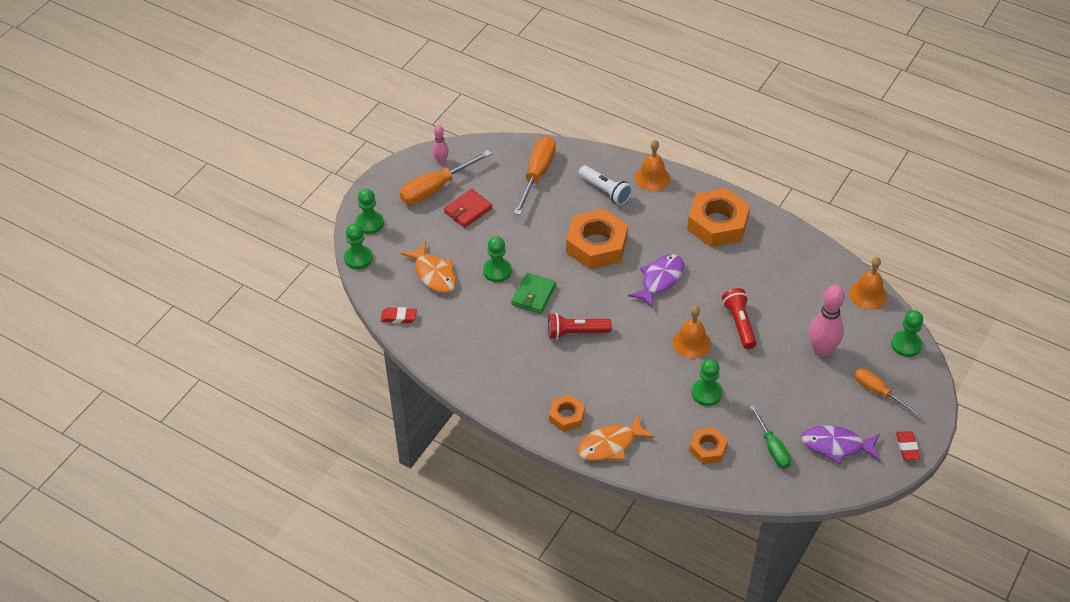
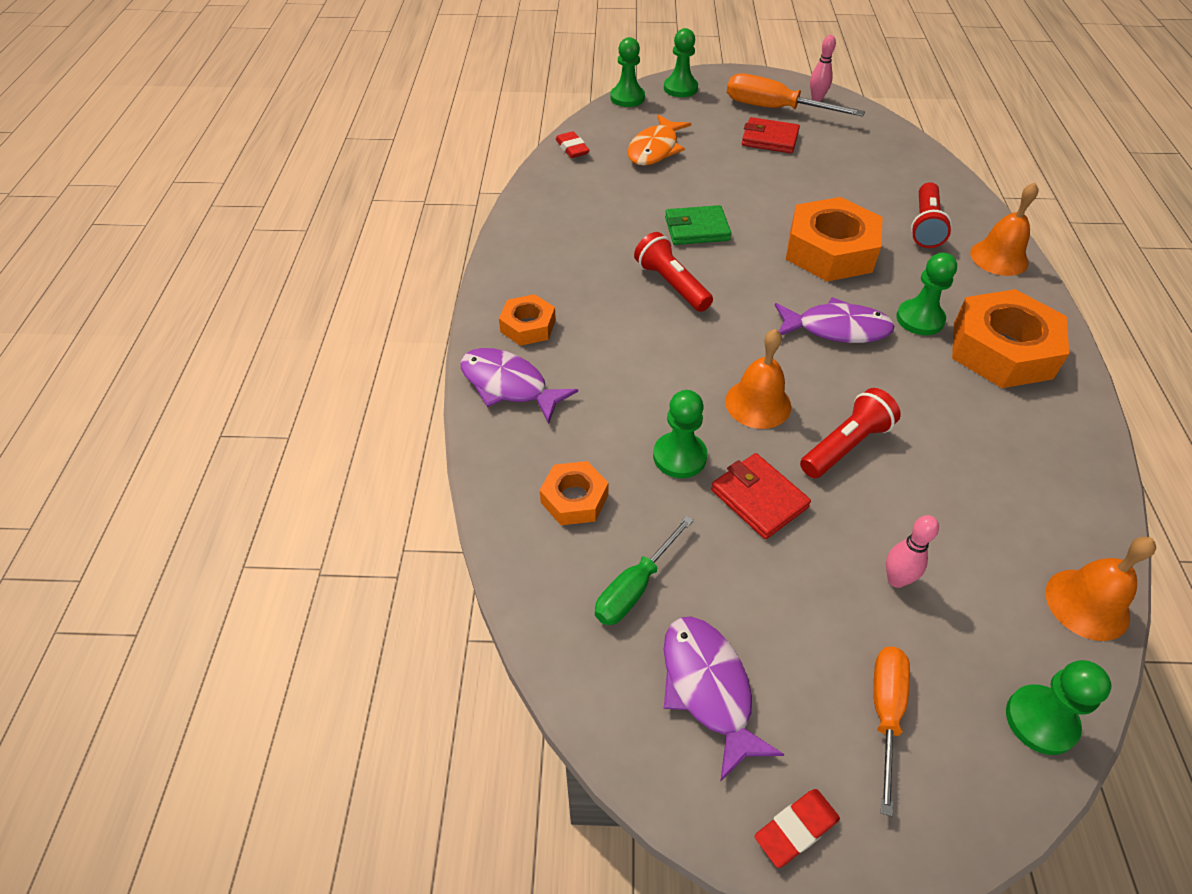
camera: 60 degrees right, 0 degrees up
(497, 271) = (705, 189): green pawn -> green pawn (920, 319)
(537, 174) = (881, 166): orange screwdriver -> none
(605, 191) = (925, 226): white flashlight -> red flashlight
(610, 445) = (508, 385): orange fish -> purple fish
(750, 375) = (759, 498): none -> red wallet
(821, 350) = (896, 579): pink bowling pin -> pink bowling pin, size x0.54

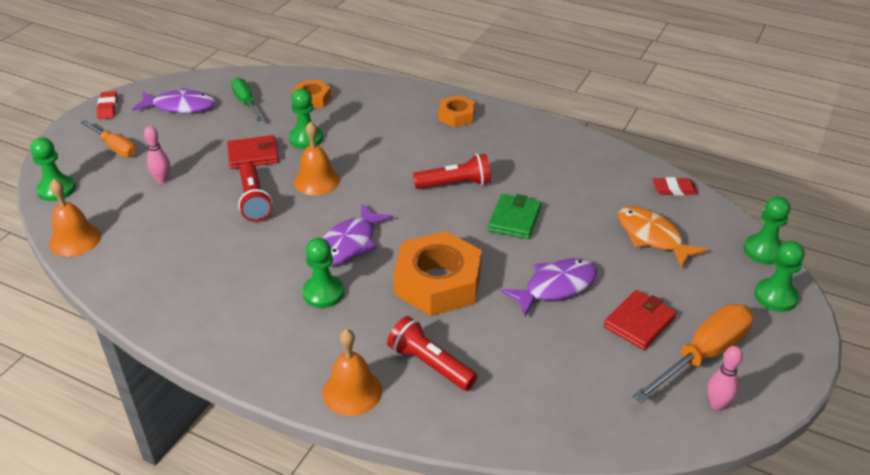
camera: 115 degrees right, 10 degrees down
(508, 385) = (410, 98): purple fish -> purple fish (555, 287)
(1001, 350) = (257, 321): orange nut -> none

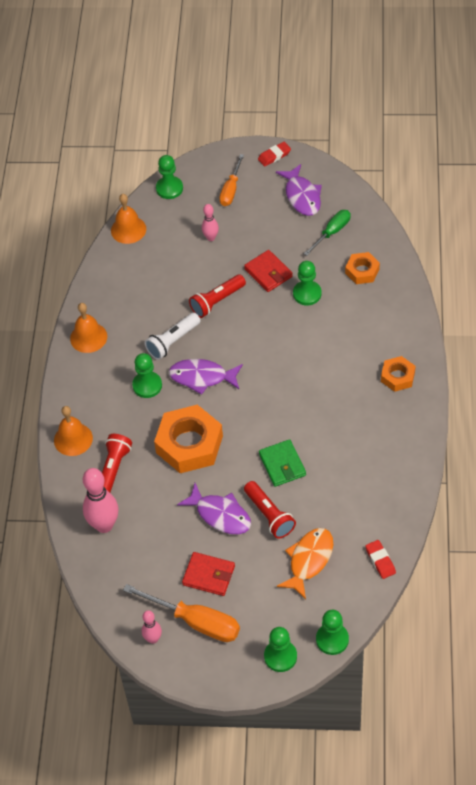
camera: 70 degrees right, 15 degrees up
(278, 252) = (172, 342): none -> white flashlight
(316, 181) = (260, 325): orange bell -> orange bell (88, 337)
(455, 184) = (304, 412): red flashlight -> red flashlight (269, 515)
(514, 219) = (282, 465): green wallet -> green wallet turned 75 degrees clockwise
(514, 401) = (104, 525): none -> pink bowling pin

